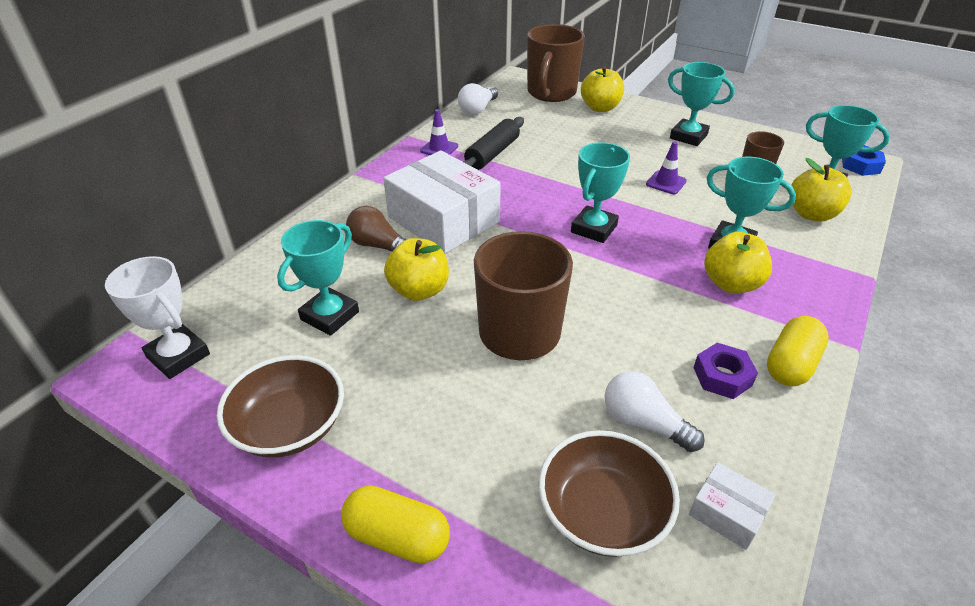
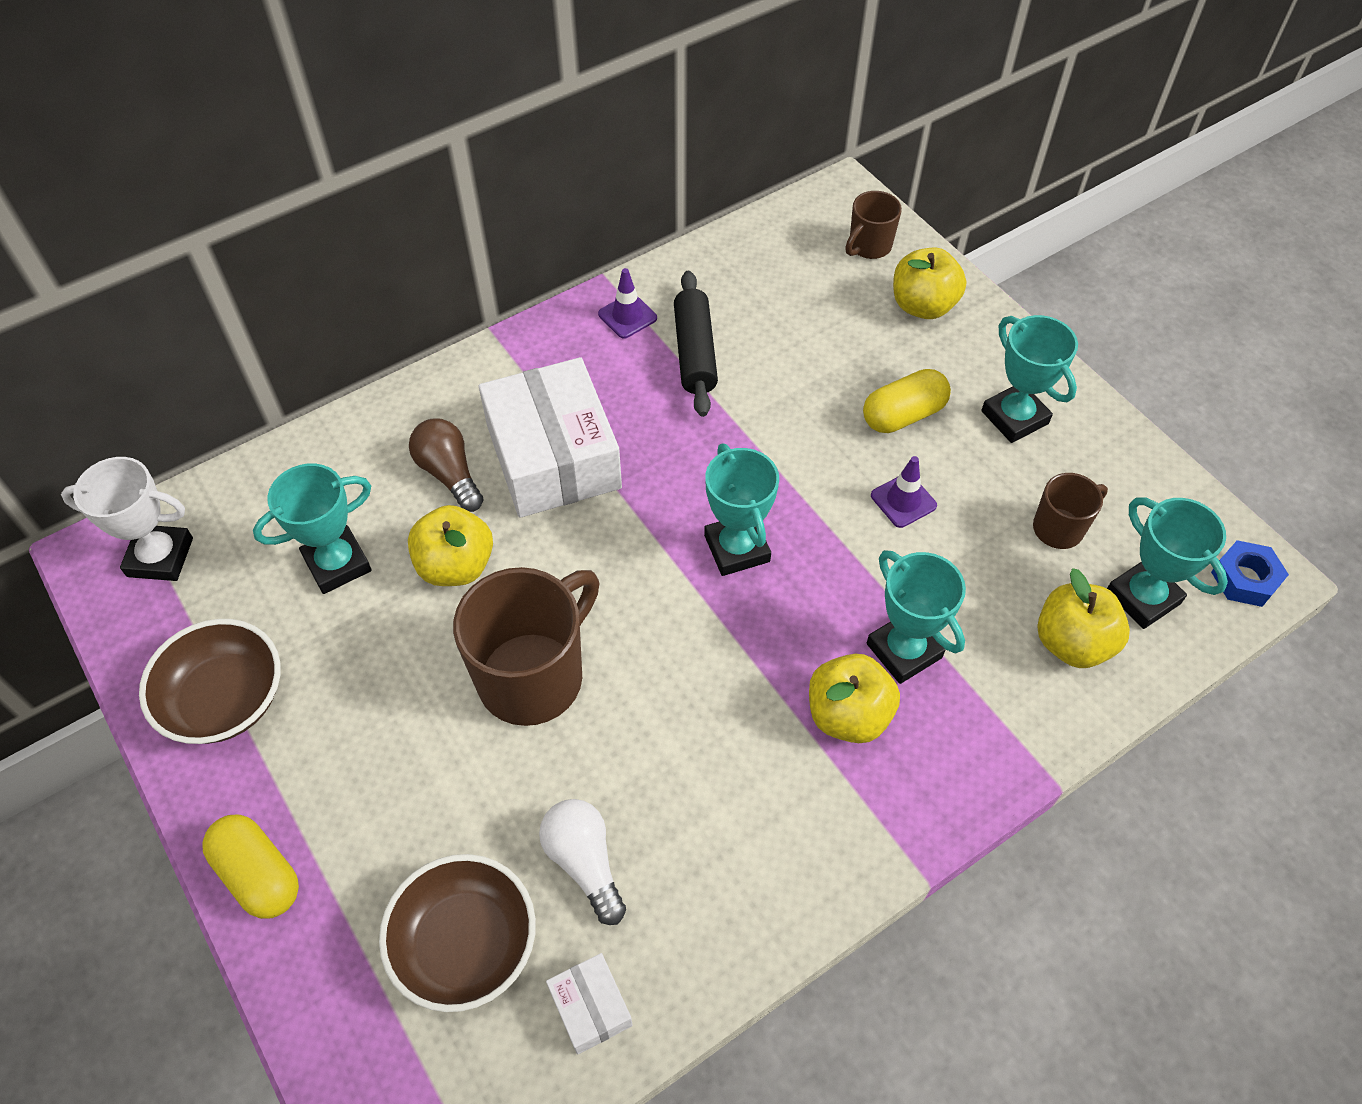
camera: 25 degrees right, 15 degrees up
(178, 356) = (160, 557): white trophy -> white trophy turned 60 degrees counterclockwise
(478, 109) = (733, 248): white light bulb -> none
(492, 154) = (695, 352): black rolling pin -> black rolling pin turned 60 degrees counterclockwise
(551, 93) = (869, 246): brown mug -> brown mug, size x0.52
(594, 229) = (737, 548): turquoise trophy -> turquoise trophy turned 75 degrees counterclockwise
(722, 376) = (722, 844): purple nut -> none
(791, 364) = (821, 866): yellow capsule -> yellow capsule (903, 415)

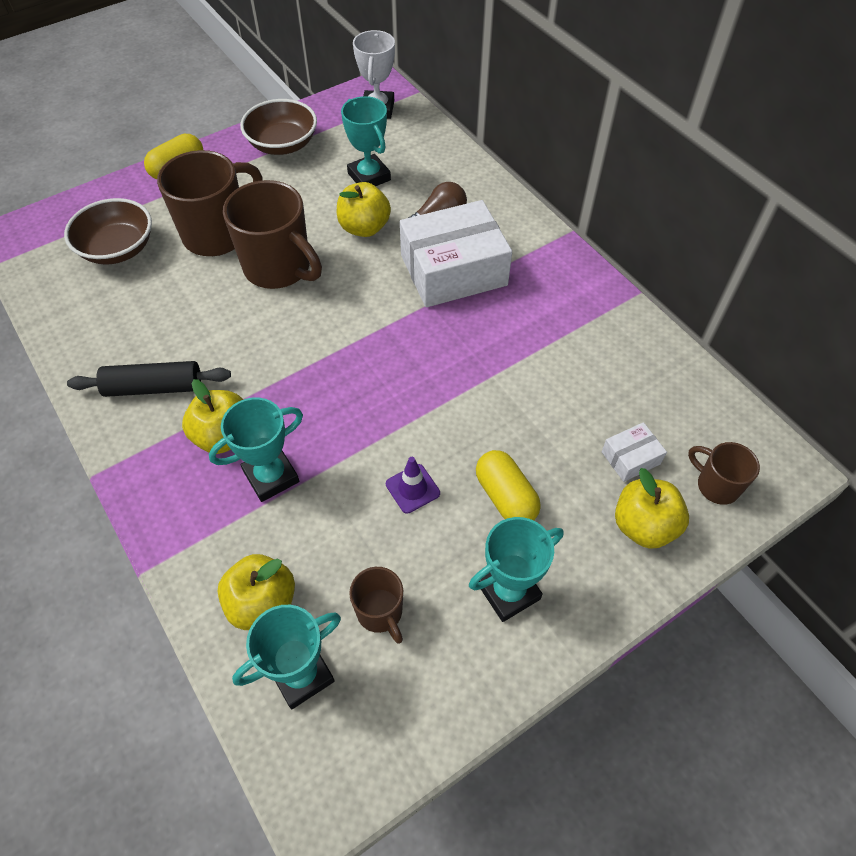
camera: 90 degrees right, 0 degrees up
(446, 777) = (218, 234): none -> brown mug
(584, 862) = (151, 296): white light bulb -> none
(590, 1007) = (67, 301): white box -> white box (630, 458)
(627, 316) = (596, 308): purple traffic cone -> none
(695, 352) = (562, 350): black rolling pin -> black rolling pin (154, 387)
(737, 548) = (370, 374): turquoise trophy -> none
(1245, 579) = (313, 783): blue nut -> none

